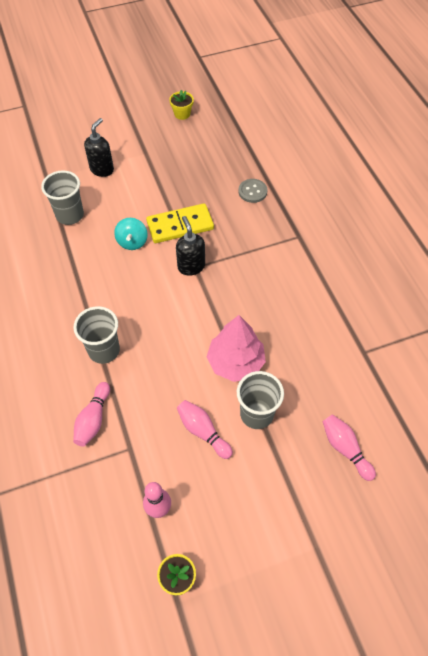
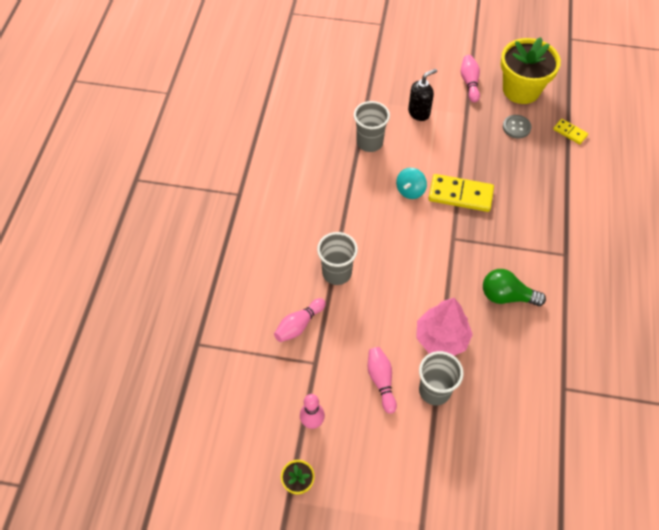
camera: 30 degrees right, 0 degrees up
(182, 114) = (521, 90): yellow flower pot -> yellow flower pot, size x2.29
(191, 266) = (449, 236): black soap dispenser -> none
(243, 133) = (570, 132): none -> yellow domino
(252, 191) = (546, 193): grey button -> grey button (516, 127)
(270, 296) = (506, 296): none -> green light bulb
(345, 449) = (495, 460): pink bowling pin -> pink bowling pin (469, 83)

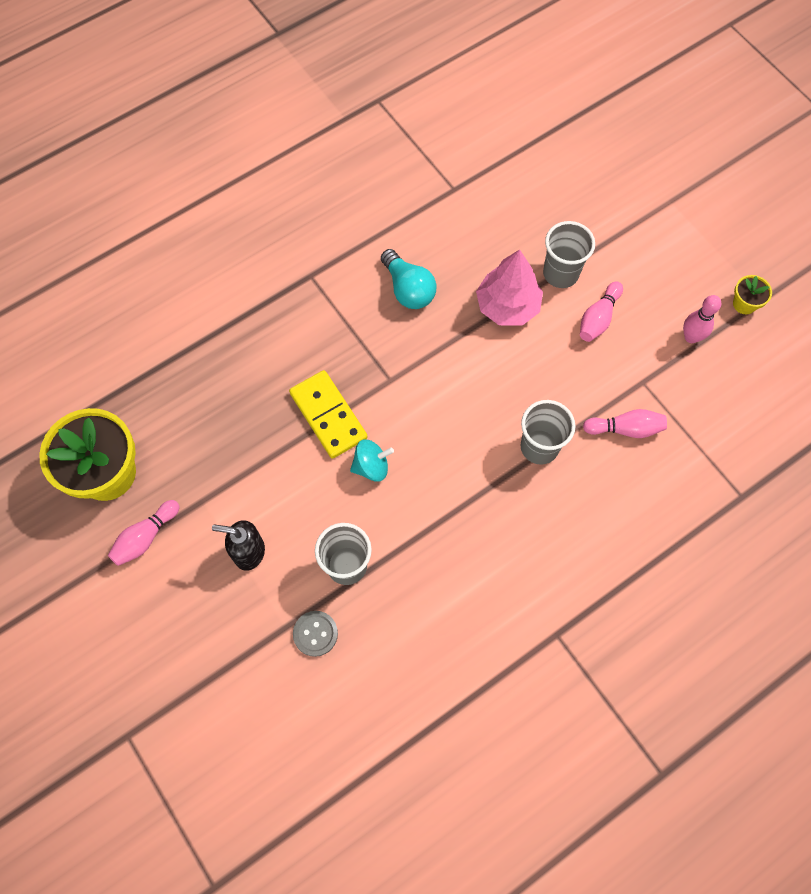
camera: 135 degrees left, 10 degrees up
(506, 296) = (408, 289): green light bulb -> turquoise light bulb
(516, 127) = (175, 434): grey button -> grey button (315, 634)
(570, 132) = (134, 378): yellow domino -> none

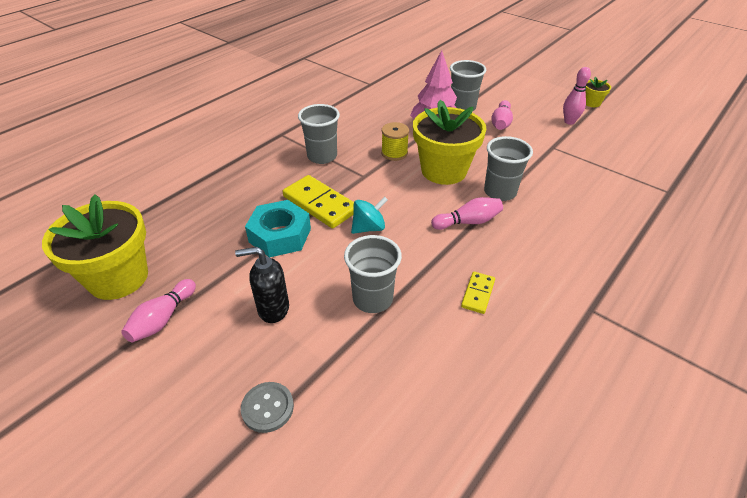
camera: 15 degrees left, 25 degrees down
(274, 454) = (280, 235): none -> turquoise nut
(315, 634) = (361, 361): grey button -> grey button (267, 408)
(350, 332) = (322, 156): none -> grey cup
(408, 289) = (358, 130): turquoise light bulb -> none
(439, 346) = (394, 153): none -> yellow spool
(453, 586) = (478, 294): none -> yellow domino
(488, 393) = (444, 170): none -> yellow flower pot
(625, 429) = (557, 171): pink bowling pin -> pink bowling pin (468, 222)

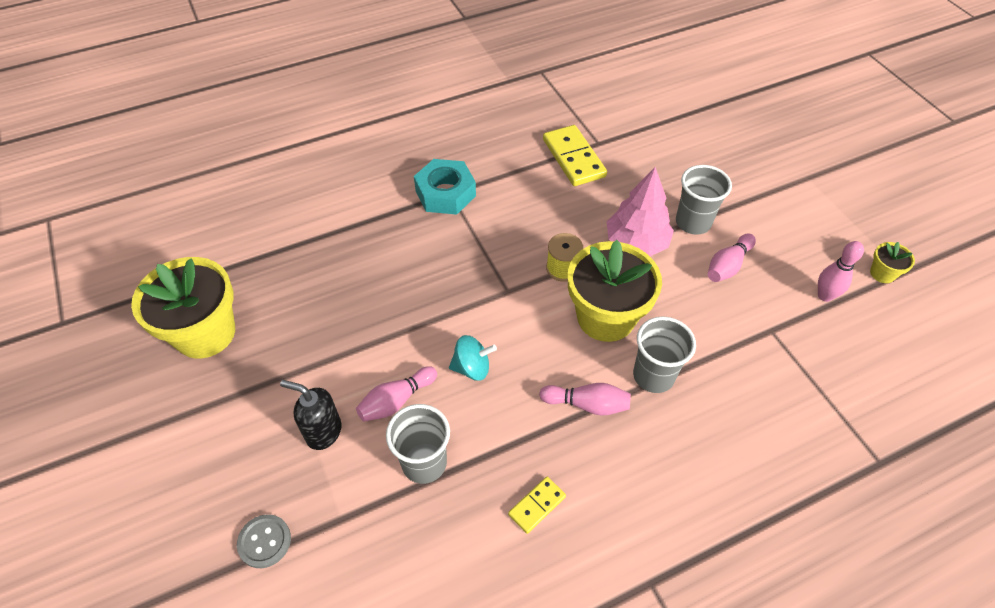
camera: 25 degrees right, 10 degrees up
(163, 319) = (222, 399): pink bowling pin -> pink bowling pin (396, 401)
(280, 235) = (376, 340): turquoise nut -> turquoise nut (445, 193)
(320, 204) = (438, 314): yellow domino -> yellow domino (573, 158)
(322, 156) = (477, 244): grey cup -> none

